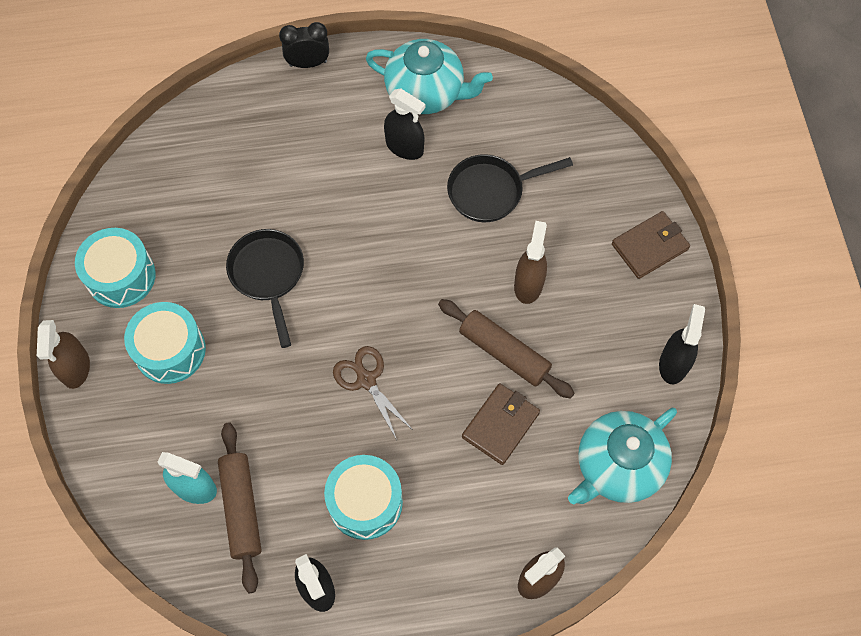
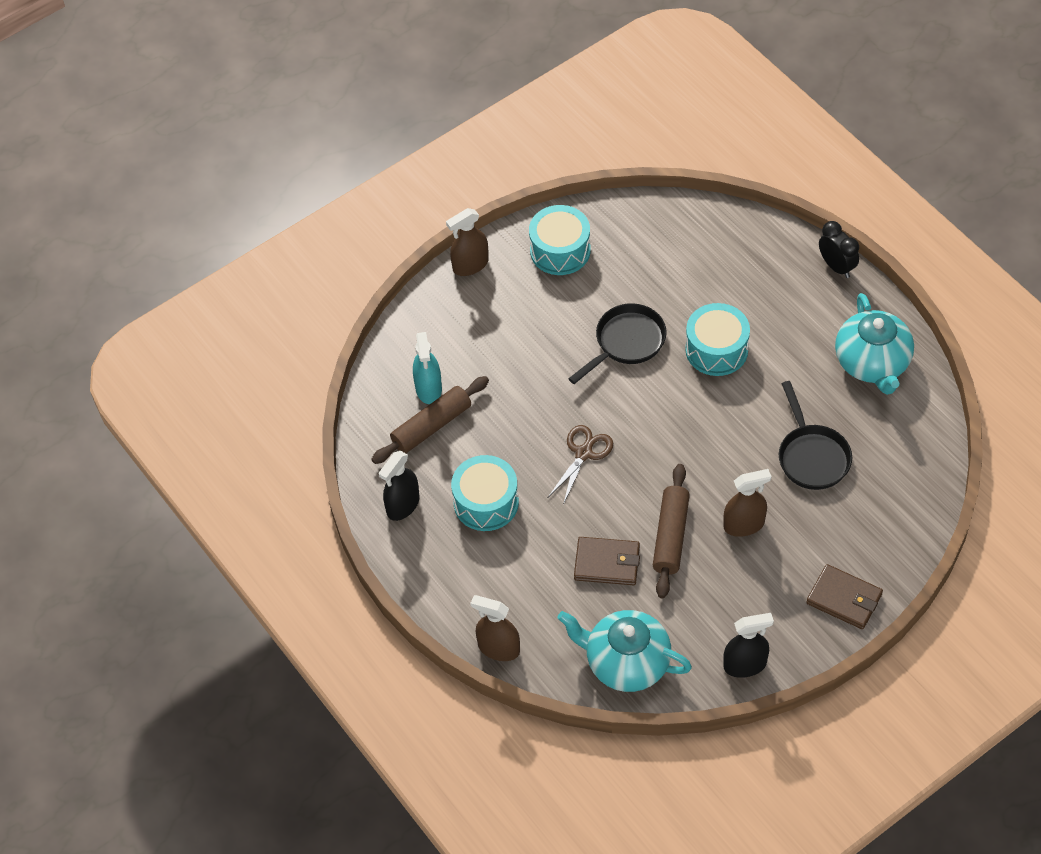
camera: 65 degrees right, 10 degrees down
(170, 350) = (522, 314): turquoise drum -> turquoise drum (716, 350)
(404, 147) = (808, 374): black spray bottle -> none
(491, 191) = (812, 456): black pan -> black pan turned 150 degrees counterclockwise

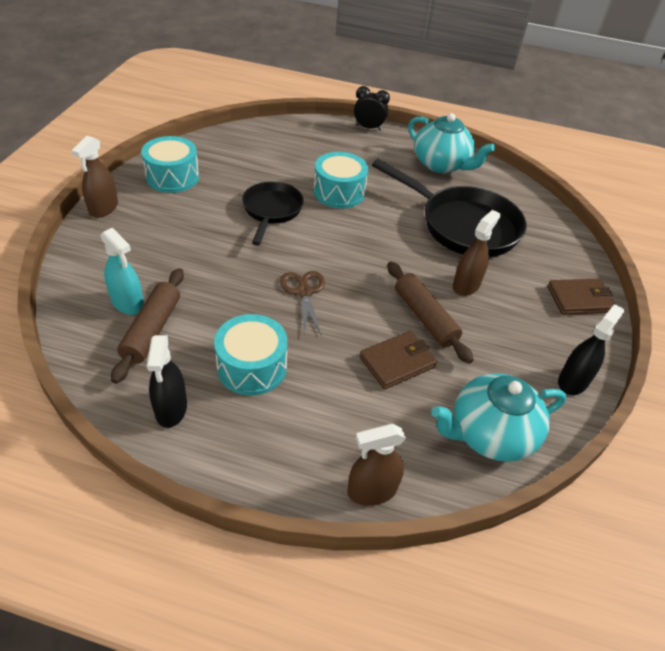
camera: 45 degrees left, 10 degrees down
(812, 456) = (462, 225): black pan -> black pan, size x1.65

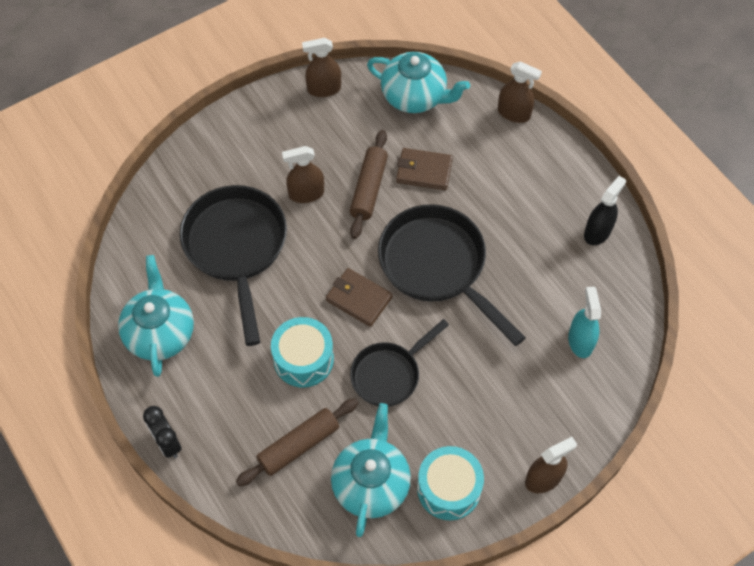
camera: 135 degrees left, 15 degrees up
(152, 330) = (576, 303): brown rolling pin -> brown rolling pin (299, 445)
(228, 159) = (371, 483): none -> turquoise teapot
(252, 367) = (525, 229): turquoise drum -> none
(304, 292) = (437, 266): brown scissors -> black pan
(573, 381) = (324, 89): black spray bottle -> brown spray bottle
(579, 299) = (237, 130): brown wallet -> brown wallet (359, 299)

